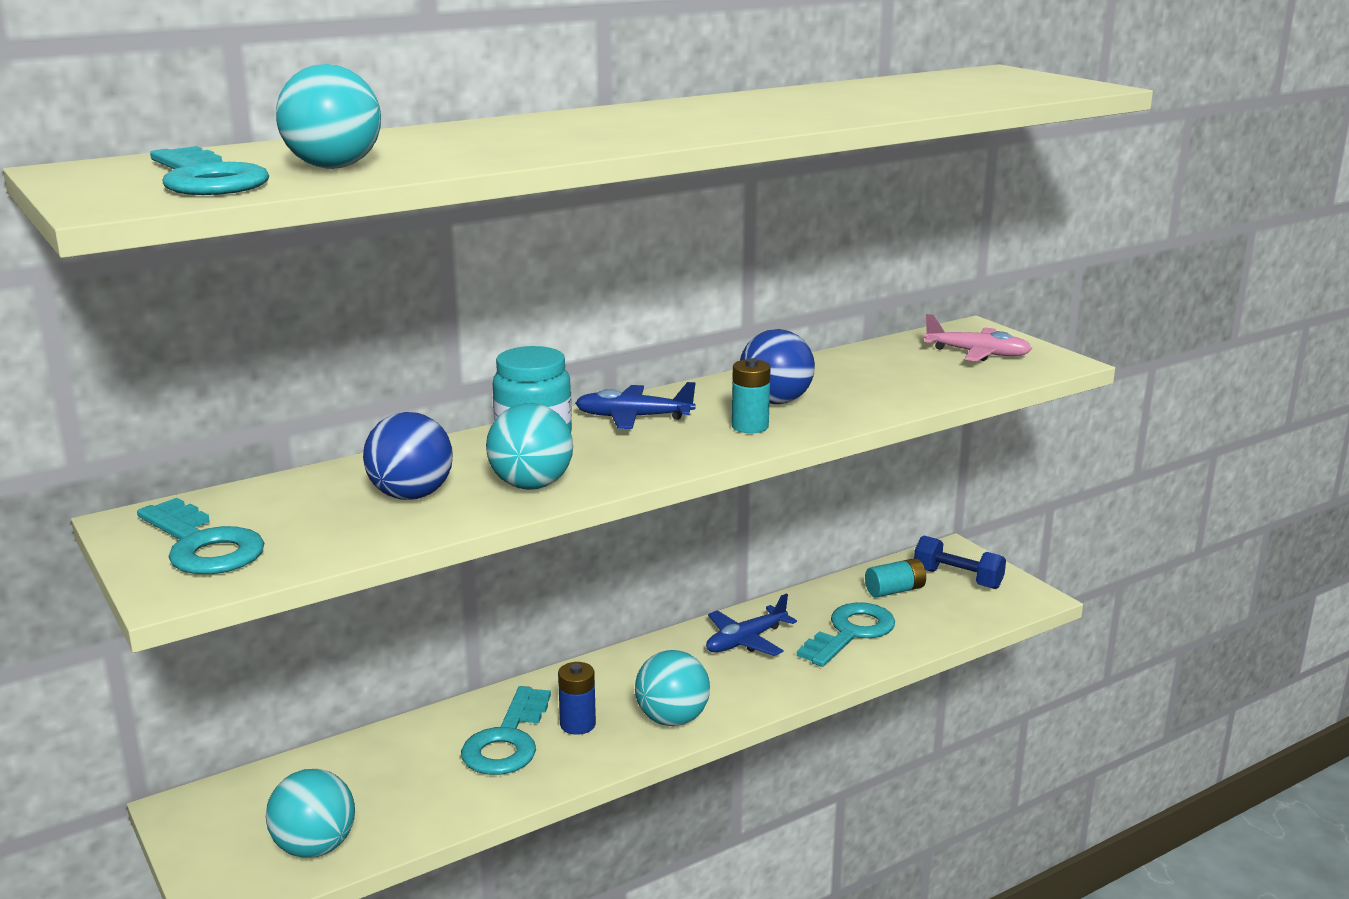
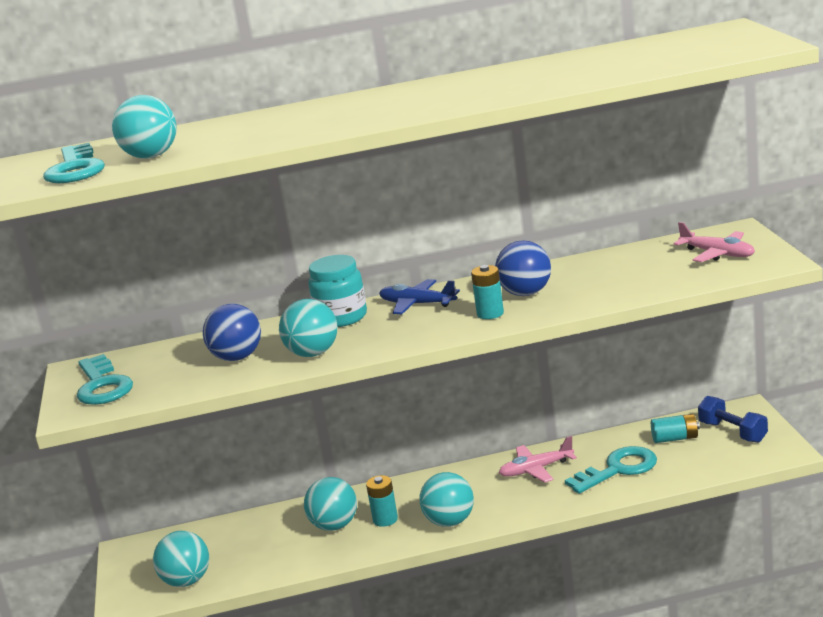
camera: 25 degrees right, 0 degrees up
(507, 740) = (334, 526): turquoise key -> turquoise ball
(578, 724) = (385, 519): blue battery -> turquoise battery
(746, 641) = (536, 469): blue plane -> pink plane

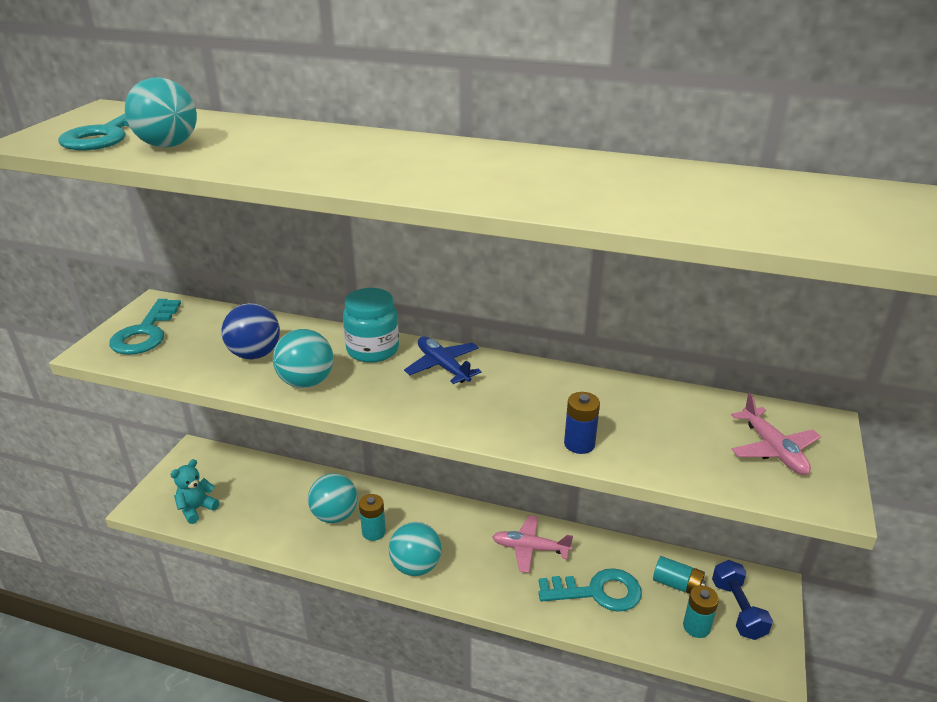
camera: 25 degrees right, 10 degrees up
(187, 581) = (197, 509): turquoise ball -> turquoise teddy bear
(490, 314) = (485, 414): turquoise battery -> turquoise battery (696, 627)
(525, 293) = (541, 404): blue ball -> none
(581, 301) = (579, 444): none -> blue battery

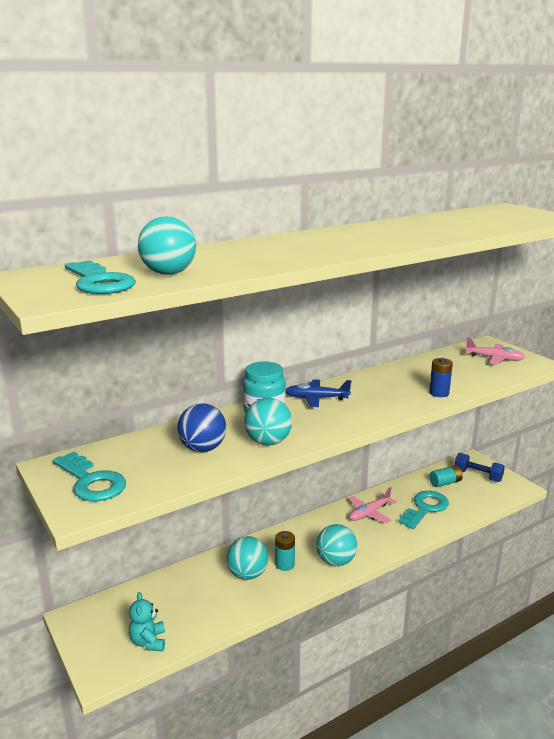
camera: 50 degrees left, 10 degrees down
(696, 627) = (477, 492): turquoise battery -> none

